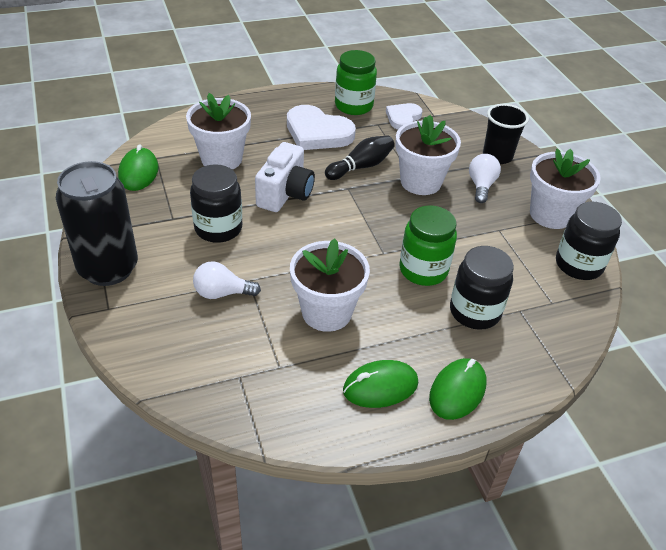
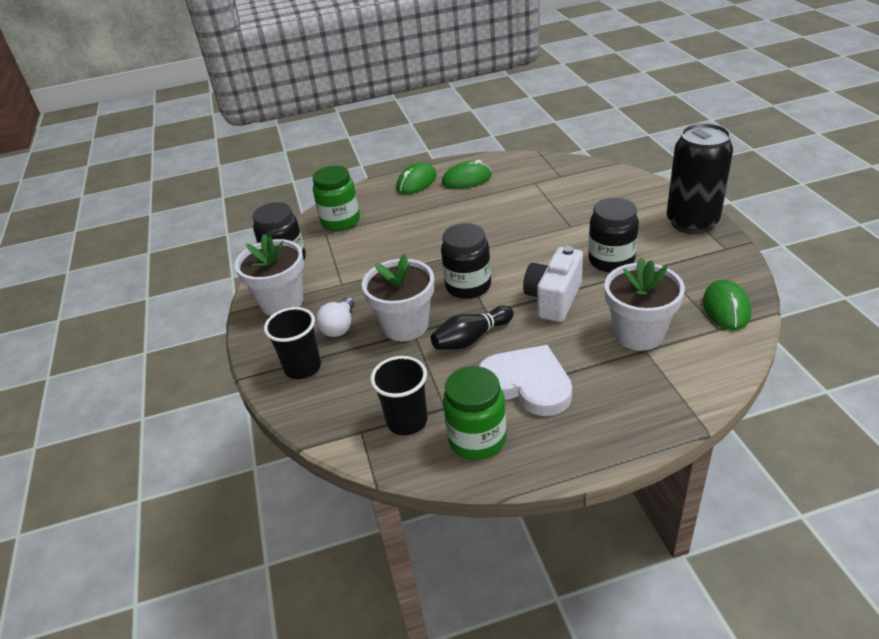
camera: 170 degrees left, 5 degrees down
(222, 293) = (588, 216): white light bulb -> none
(326, 312) = (504, 212): white flower pot -> none
(403, 118) = (407, 421): white heart -> black cup
(423, 270) = (422, 245): green jar -> green jar (340, 221)
(474, 312) = (389, 222): black jar -> black jar (468, 286)

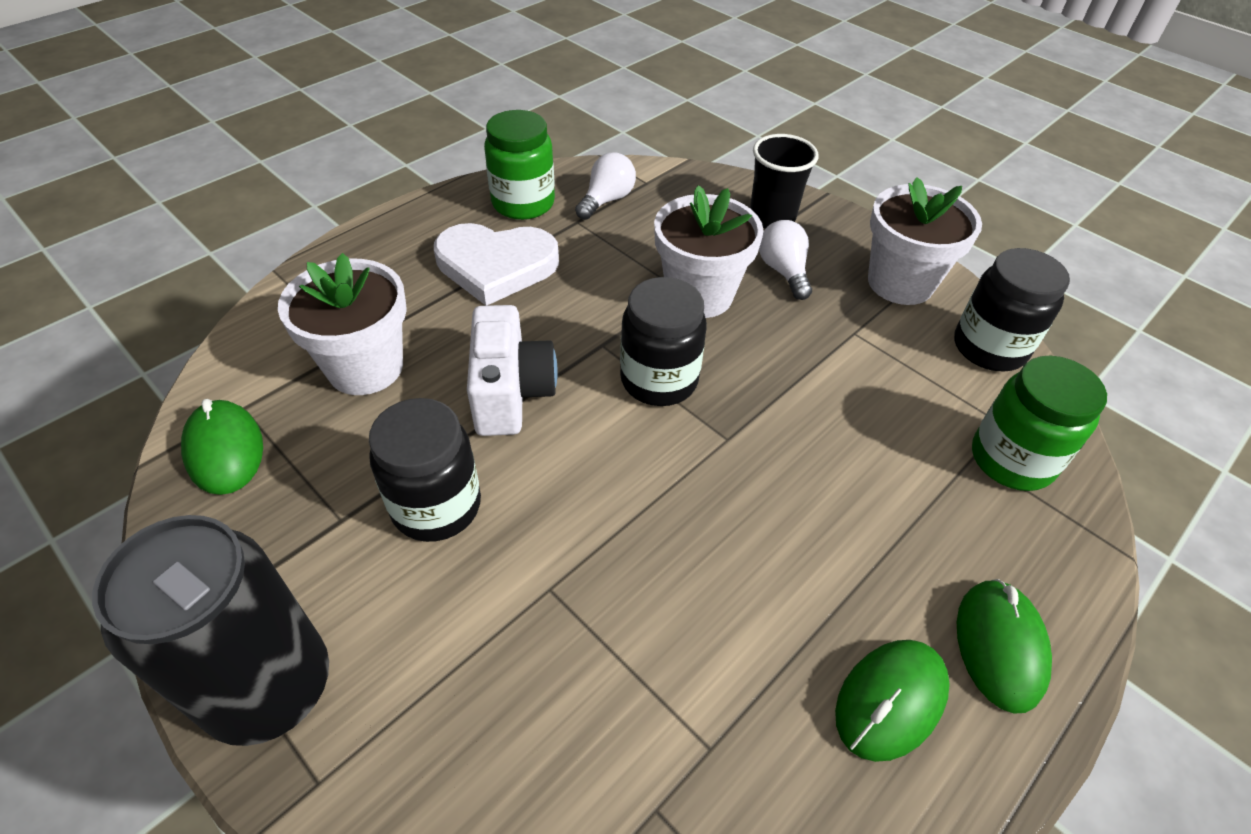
camera: 145 degrees right, 10 degrees up
(407, 421) = (607, 200): black cup -> white light bulb
(471, 338) = (598, 301): black bowling pin -> none

